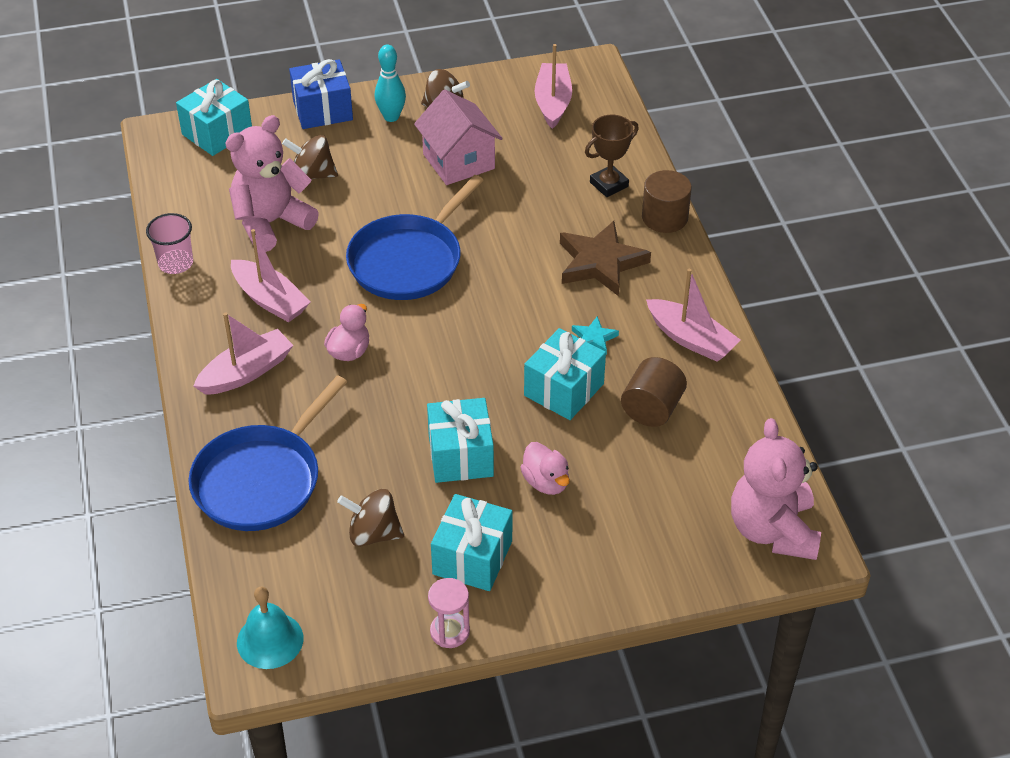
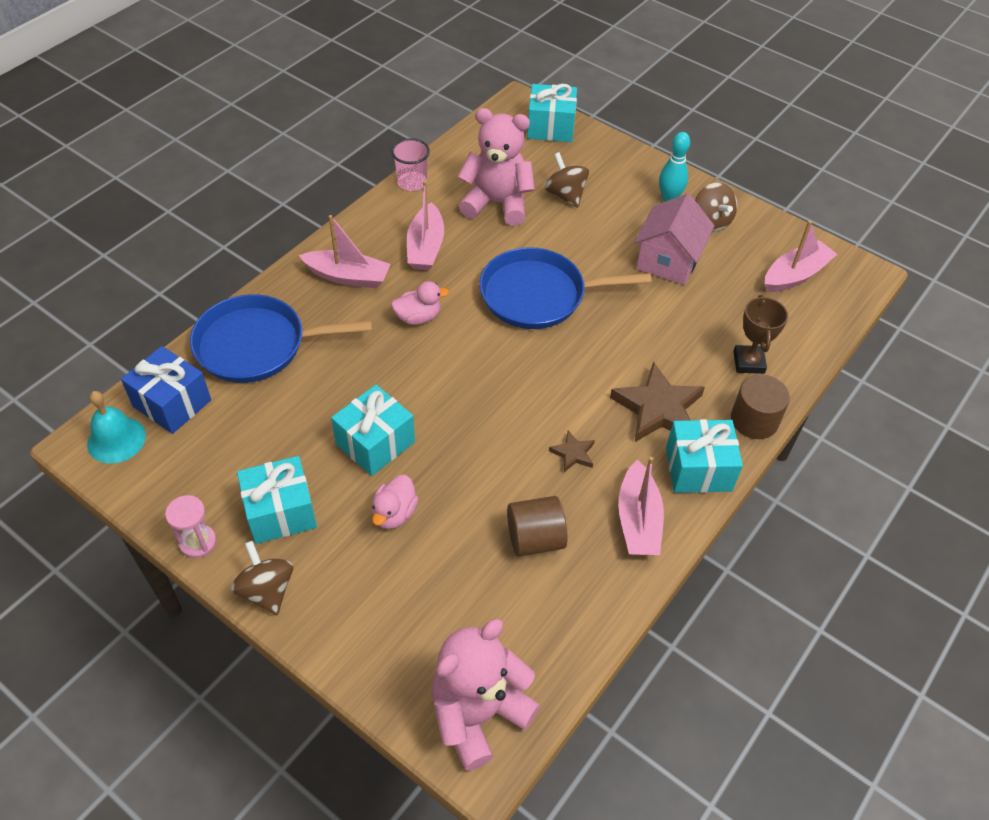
camera: 50 degrees right, 5 degrees up
(322, 110) = (633, 161): blue gift -> blue gift (172, 403)
(373, 533) = (257, 437): brown spinning top -> brown spinning top (266, 590)
(564, 390) = (500, 467): turquoise gift -> turquoise gift (698, 469)
(594, 338) = (573, 453): turquoise star -> brown star
(609, 184) = (748, 362): brown trophy -> brown trophy turned 75 degrees clockwise

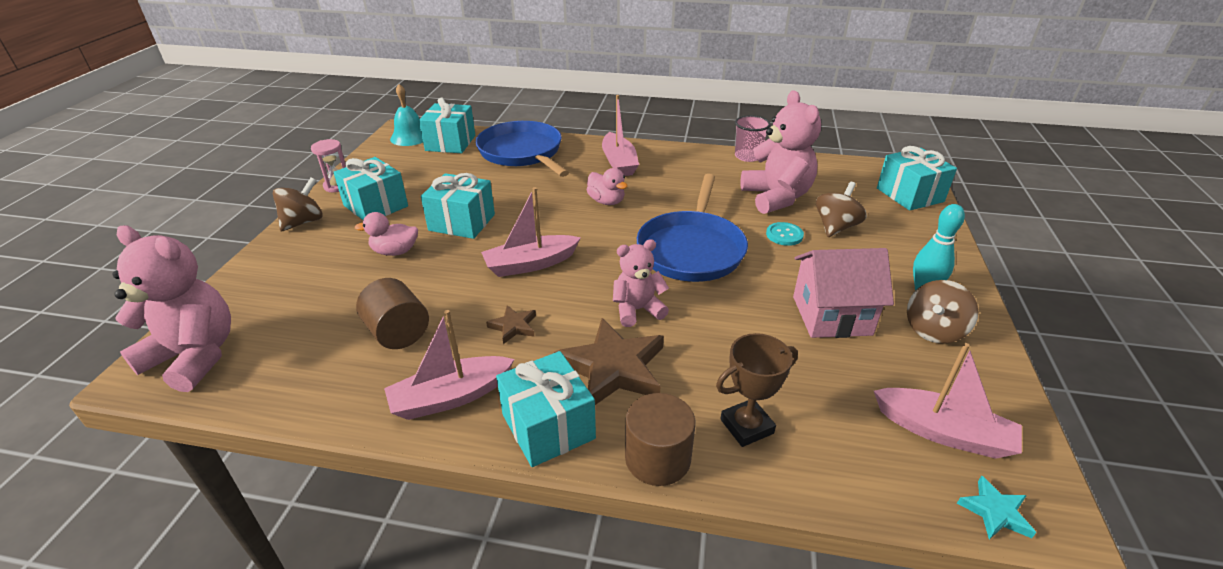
camera: 65 degrees right, 15 degrees down
(172, 403) = (450, 143): blue gift -> turquoise gift
(425, 247) = (685, 182): pink boat -> pink boat (531, 264)
(538, 295) = (692, 249): blue pan -> blue pan turned 135 degrees counterclockwise
(555, 230) = (784, 235): none -> turquoise button
(598, 365) = (637, 310): none -> pink teddy bear
(855, 292) = (995, 512): none -> turquoise star

